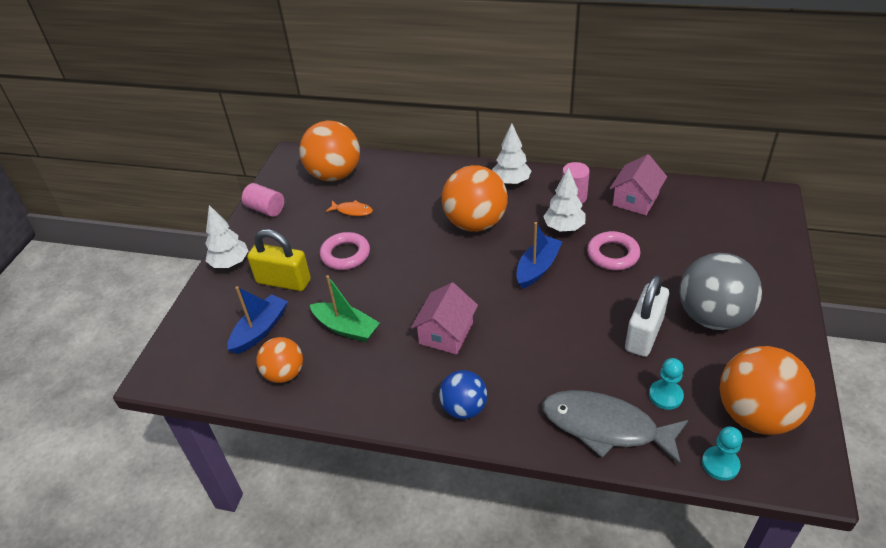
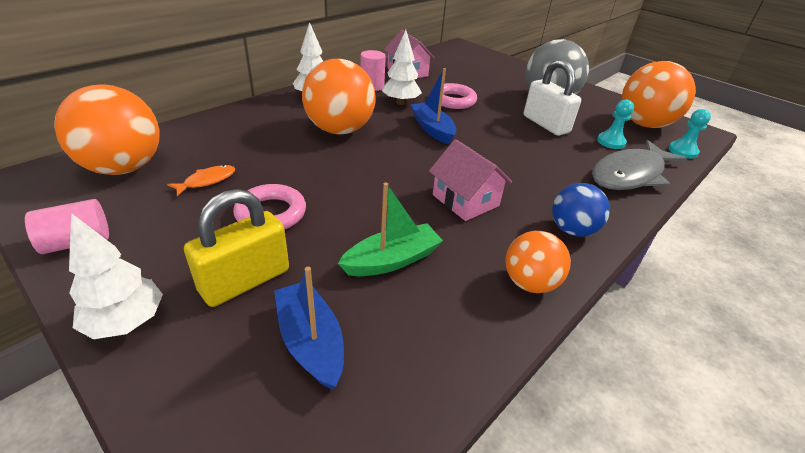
camera: 65 degrees left, 5 degrees down
(284, 374) = (420, 347): orange ball -> orange ball (529, 283)

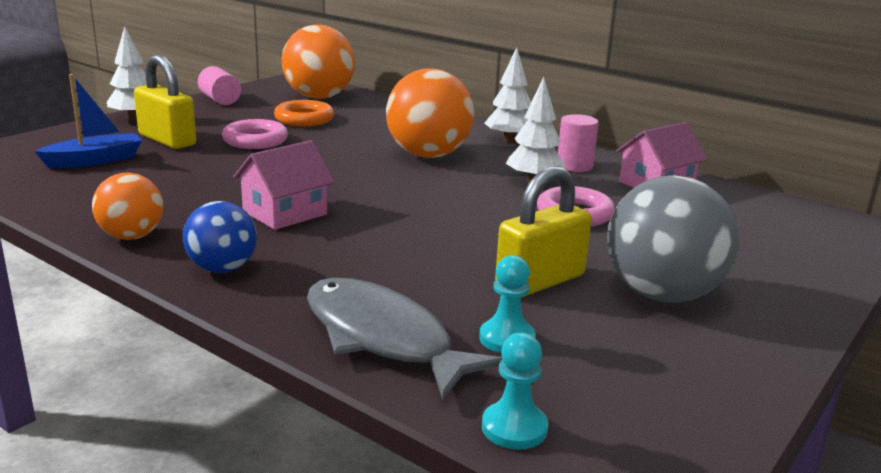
camera: 85 degrees right, 15 degrees down
(207, 181) = (304, 119): orange fish -> orange ring
(392, 260) = (181, 181): green boat -> none
(432, 129) = (461, 199): blue boat -> none
(545, 124) = (540, 281): white padlock -> yellow padlock
(644, 124) = (632, 400): orange ball -> none

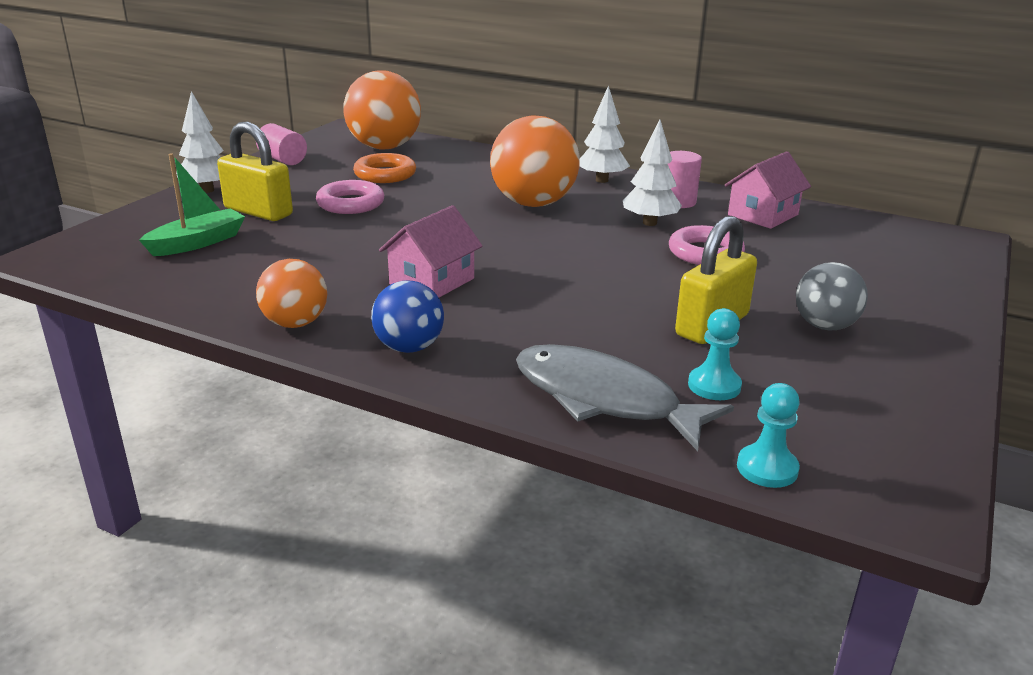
camera: 10 degrees left, 5 degrees up
(94, 160) = (197, 243): blue boat -> green boat
(662, 295) = (824, 326): grey ball -> grey ball, size x0.58

